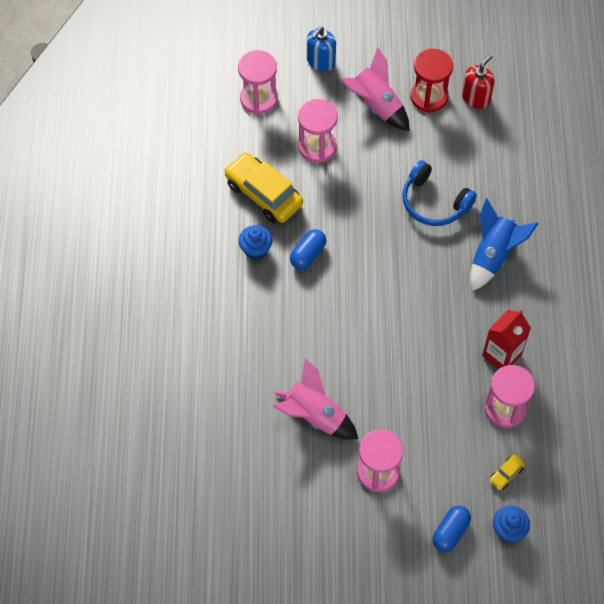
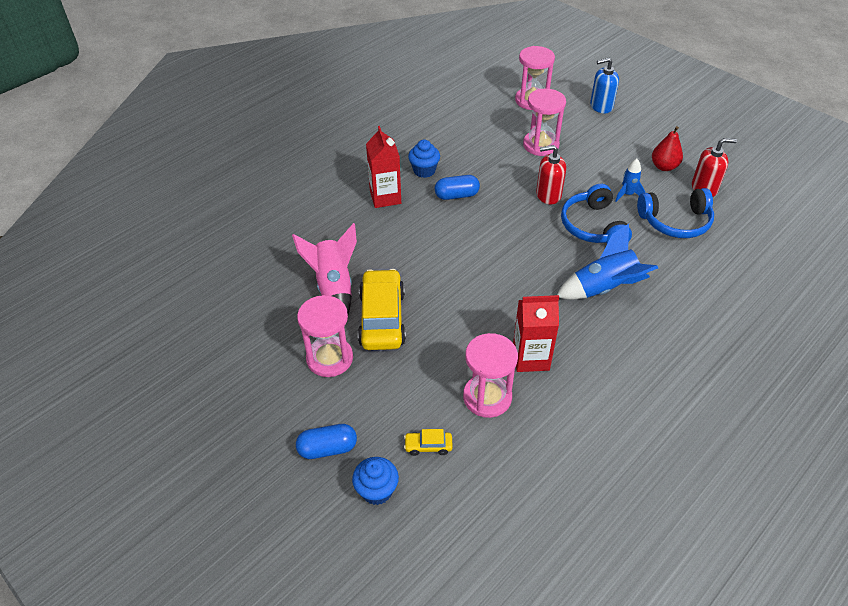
camera: 45 degrees right, 15 degrees down
(256, 302) = (385, 197): none -> red carton
(263, 194) = (469, 147): yellow car -> yellow car (382, 318)
(374, 197) = (548, 195): none -> red soap dispenser
(376, 105) = (614, 148): pink rocket -> none
(429, 97) = (664, 167): red hourglass -> red pear
(429, 149) = (627, 194): none -> blue rocket
(485, 150) = (675, 222): none -> blue headphones

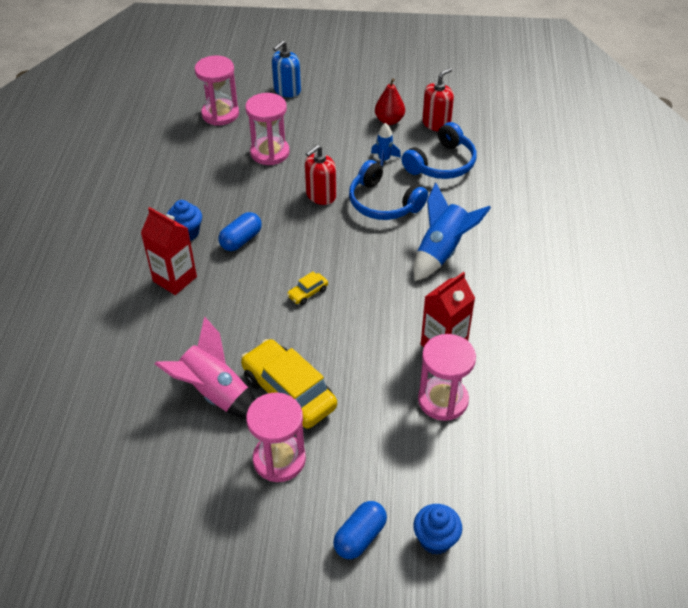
camera: 40 degrees left, 0 degrees up
(428, 446) = (438, 473): yellow car -> yellow car (308, 293)

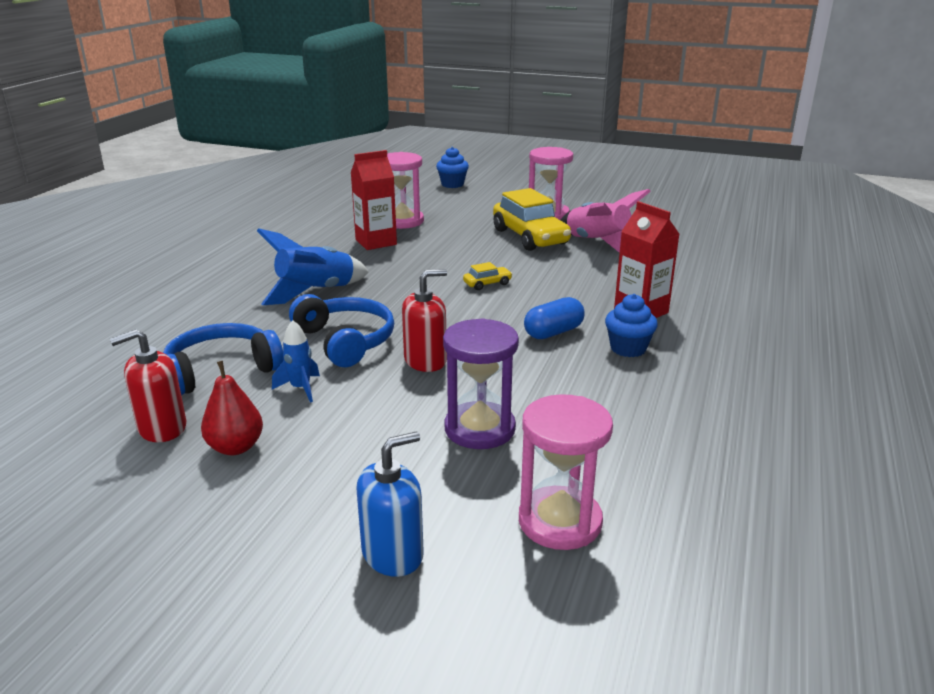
camera: 165 degrees left, 20 degrees down
(270, 153) = (479, 429): pink hourglass -> purple hourglass
(360, 537) = (501, 189): blue capsule -> none

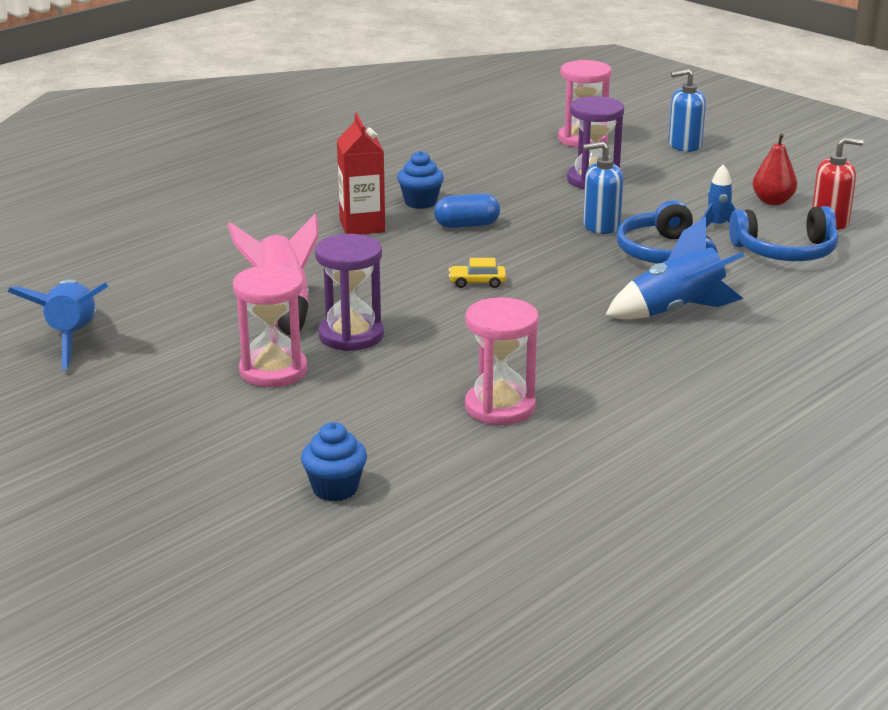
camera: 155 degrees left, 0 degrees up
(376, 242) = (565, 373): red carton -> none
(425, 361) = (601, 226): red soap dispenser -> blue soap dispenser
(530, 237) = (351, 335): yellow car -> purple hourglass
(682, 208) = (72, 339): none -> blue rocket

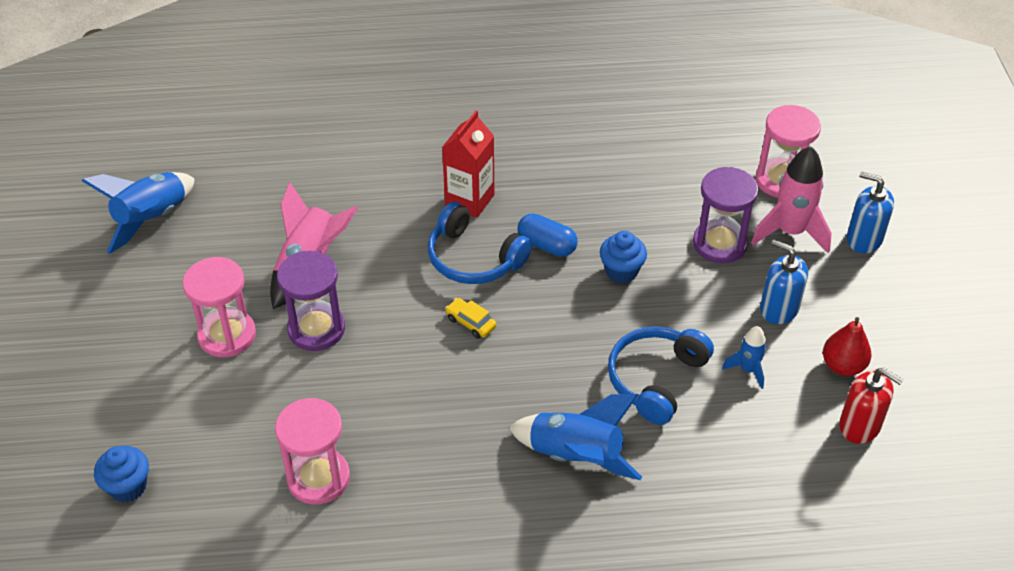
camera: 40 degrees right, 20 degrees up
(420, 202) = (546, 194): blue cupcake -> blue cupcake (621, 271)
(601, 226) = (651, 309): blue soap dispenser -> blue soap dispenser (779, 309)
(631, 159) = (790, 232): none -> pink rocket
(785, 251) = (764, 441): blue headphones -> blue headphones (474, 258)

